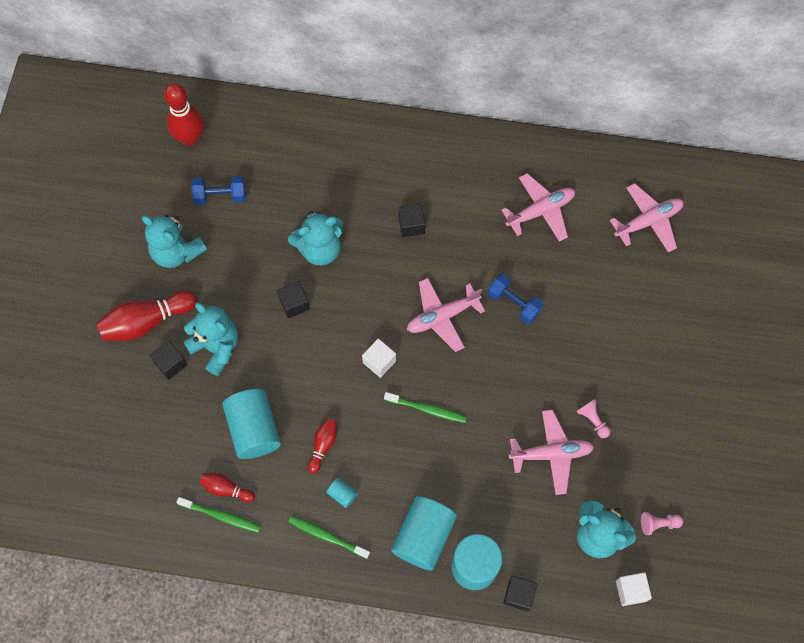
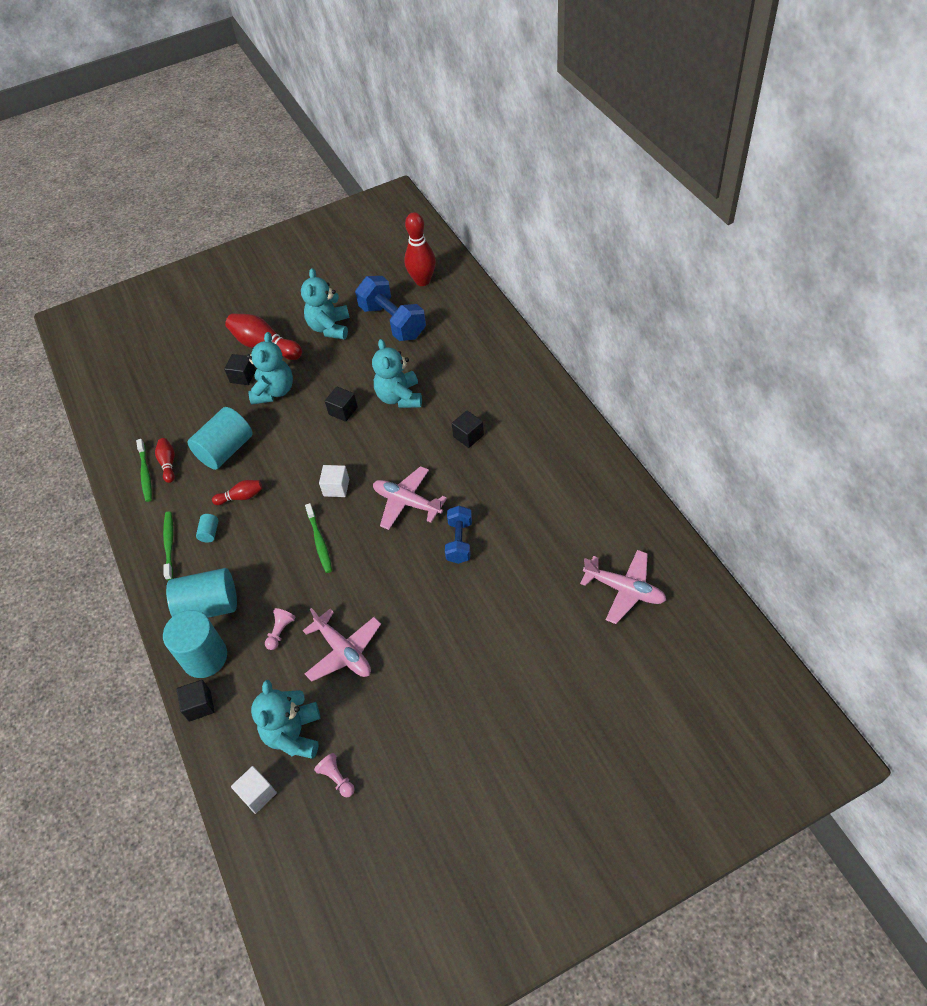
camera: 60 degrees right, 15 degrees down
(220, 196) = (393, 322): blue dumbbell -> blue dumbbell, size x1.68
(320, 249) = (399, 397): turquoise teddy bear -> turquoise teddy bear turned 45 degrees clockwise
(540, 211) = (559, 508): pink plane -> none
(593, 420) = (398, 664): pink pawn -> pink pawn (280, 632)

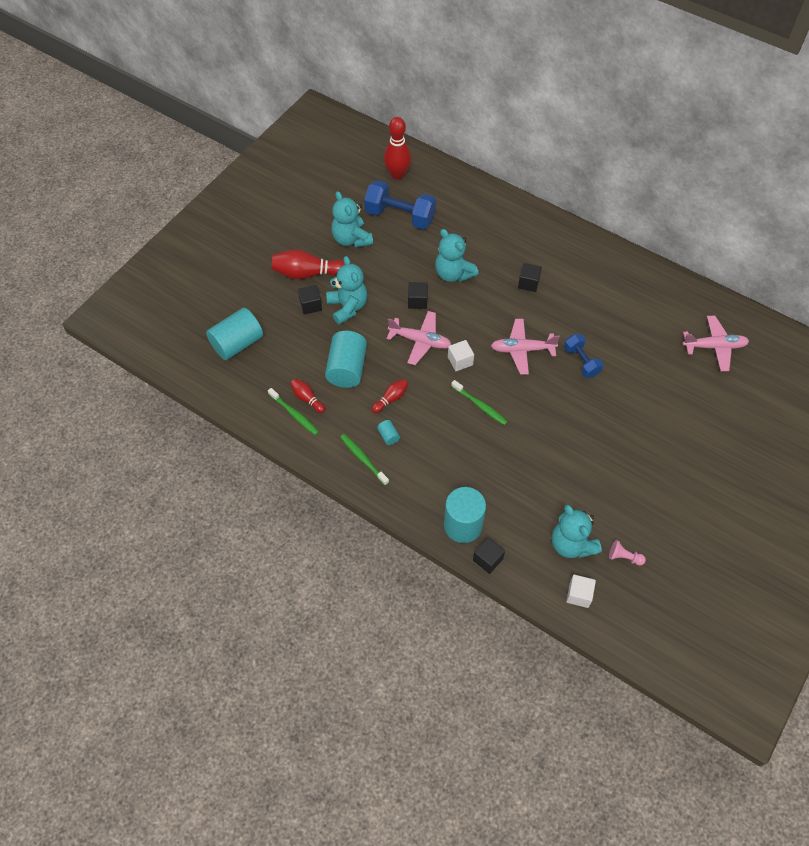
camera: 35 degrees left, 5 degrees up
(209, 606) = (434, 489): turquoise cylinder -> turquoise cylinder (237, 343)
(280, 632) = (504, 481): pink pawn -> none
(343, 651) = (561, 473): pink plane -> pink plane (420, 341)

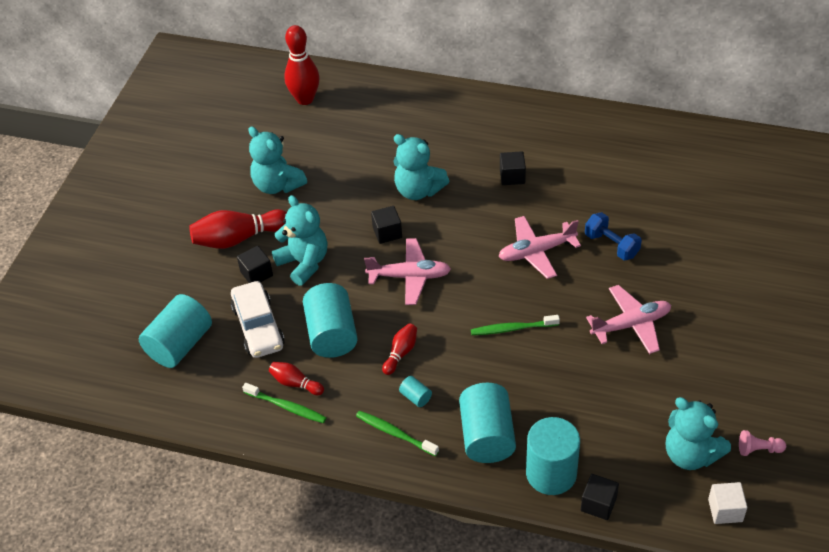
camera: 15 degrees left, 10 degrees down
(297, 347) = (258, 327): none -> white car
(400, 216) = (327, 144): blue dumbbell -> none
(428, 482) = (487, 436): none -> turquoise cylinder
(460, 361) = (467, 285): white cube -> none
(480, 405) = (513, 329): green toothbrush -> green toothbrush turned 150 degrees clockwise
(714, 347) = (755, 186): pink plane -> pink plane (631, 325)

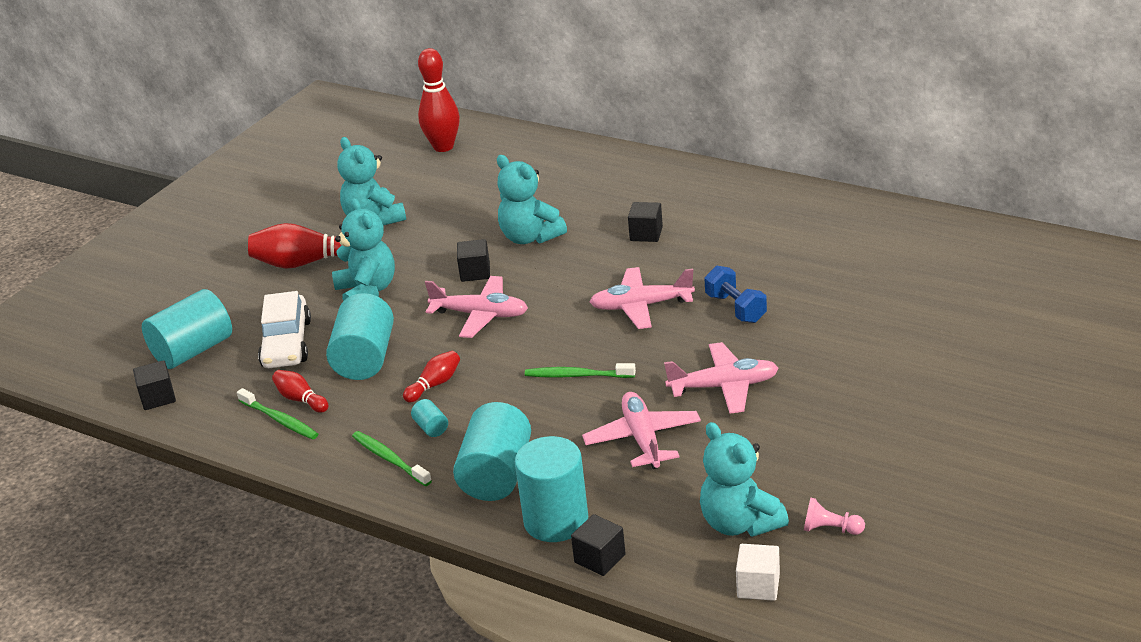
camera: 15 degrees right, 15 degrees down
(256, 274) = (310, 296): black cube -> black cube (158, 397)
(588, 385) = (643, 439): none -> pink plane

